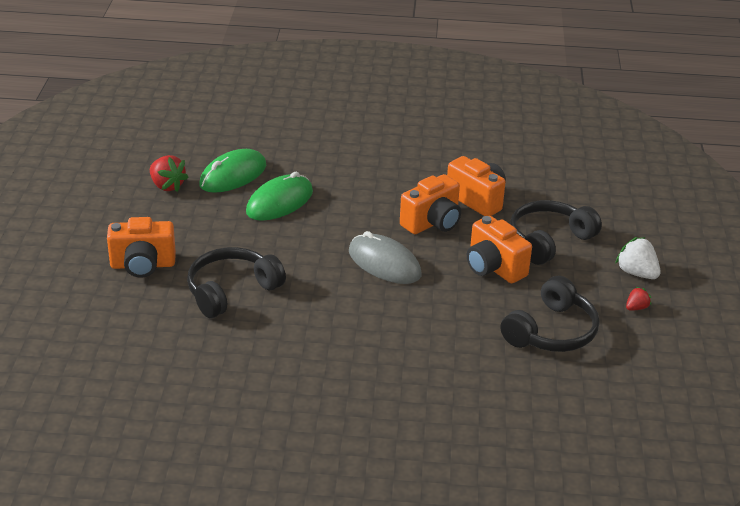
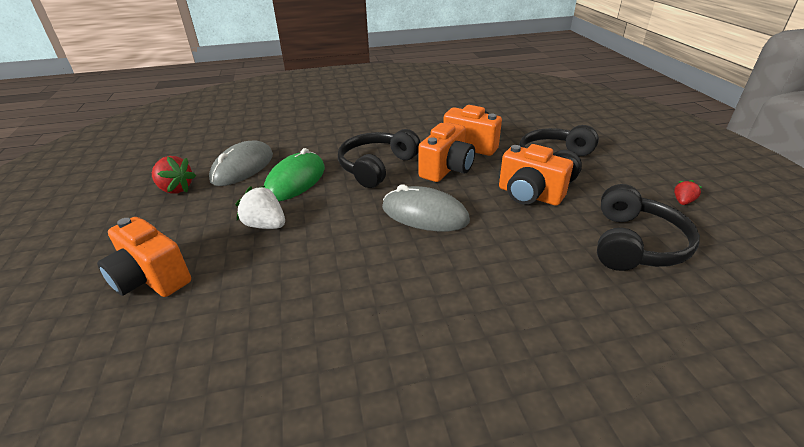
camera: 15 degrees left, 0 degrees up
(143, 265) = (151, 279): orange camera -> orange camera turned 60 degrees clockwise
(231, 291) = (269, 284): black headphones -> black headphones (377, 167)
(233, 175) = (243, 167): green mouse -> grey mouse
(636, 273) = (650, 172): white strawberry -> white strawberry (265, 225)

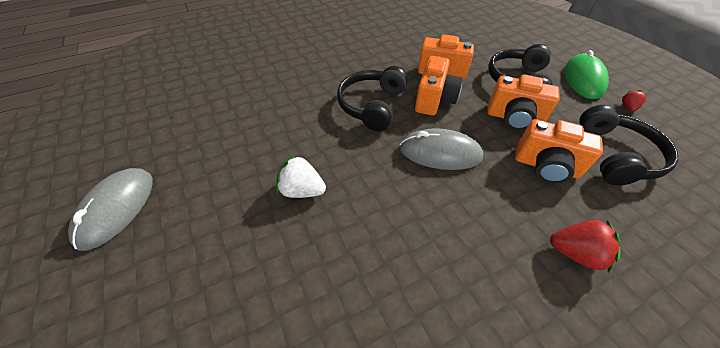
camera: 15 degrees left, 15 degrees up
(151, 279) = (219, 278): orange camera -> orange camera (545, 166)
(176, 189) = (187, 161): red strawberry -> red strawberry (575, 253)
(243, 167) = (244, 124): grey mouse -> grey mouse (117, 208)
(295, 181) = (304, 132): green mouse -> green mouse (583, 79)

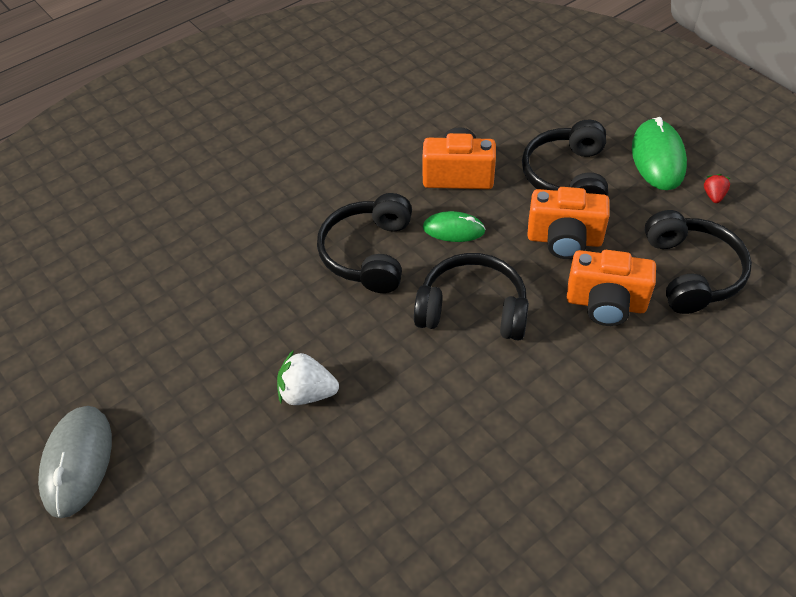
camera: 10 degrees left, 0 degrees up
(434, 100) = (453, 229): orange camera -> green mouse
(440, 153) = (472, 309): grey mouse -> black headphones
(575, 253) = (638, 404): red strawberry -> none

